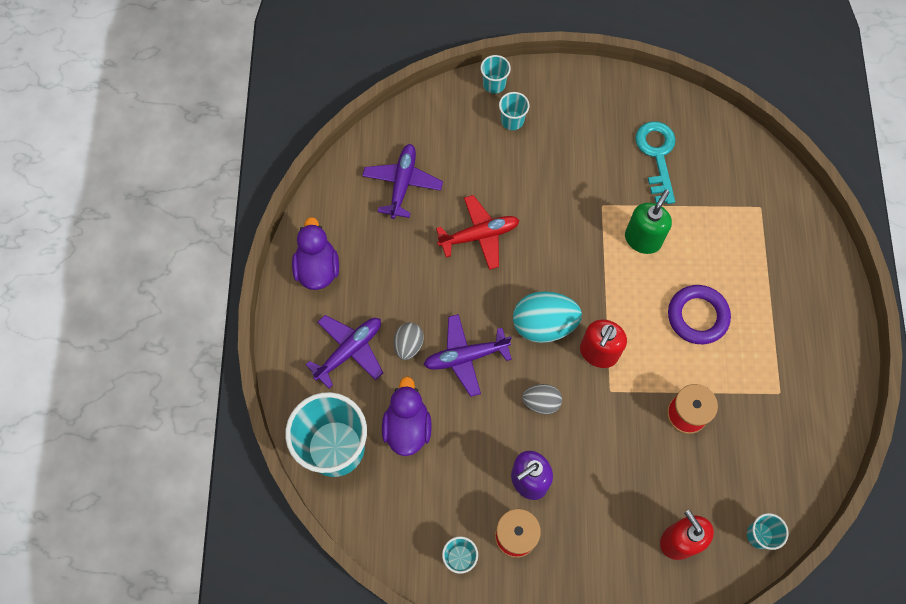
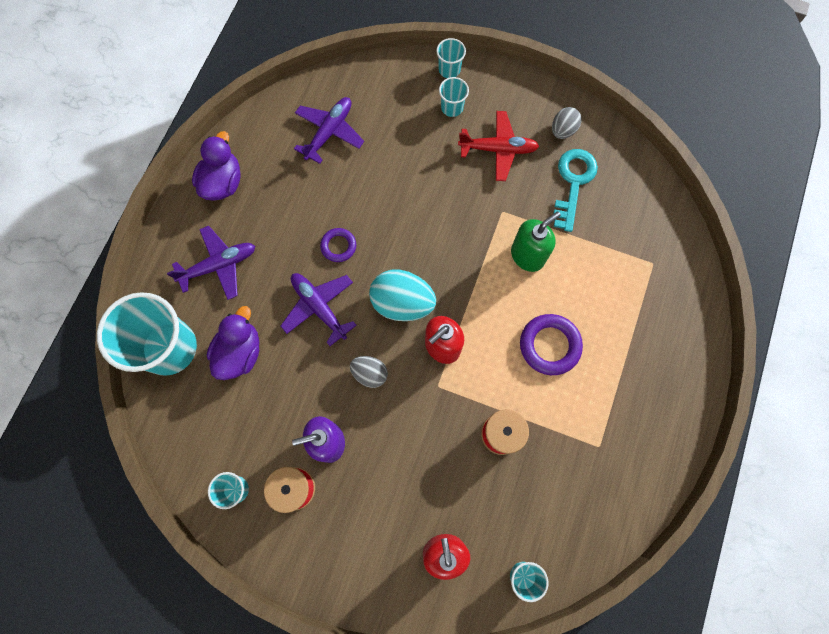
camera: 20 degrees right, 5 degrees up
(408, 345) = (273, 279): grey egg -> grey egg (563, 130)
(459, 292) = (338, 246): none -> purple ring
(465, 357) = (319, 307): purple plane -> purple plane turned 45 degrees clockwise
(479, 235) = (378, 201): red plane -> red plane (498, 149)

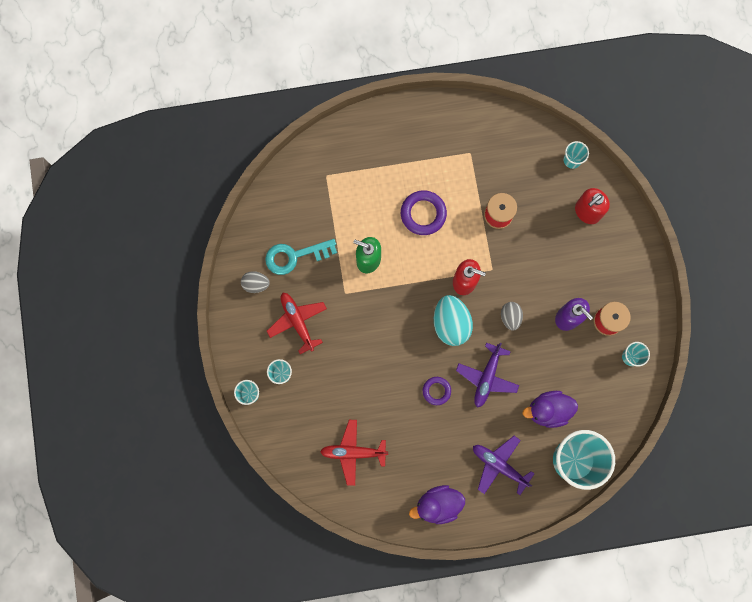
camera: 120 degrees left, 5 degrees up
(329, 132) = (353, 452): purple plane -> red plane

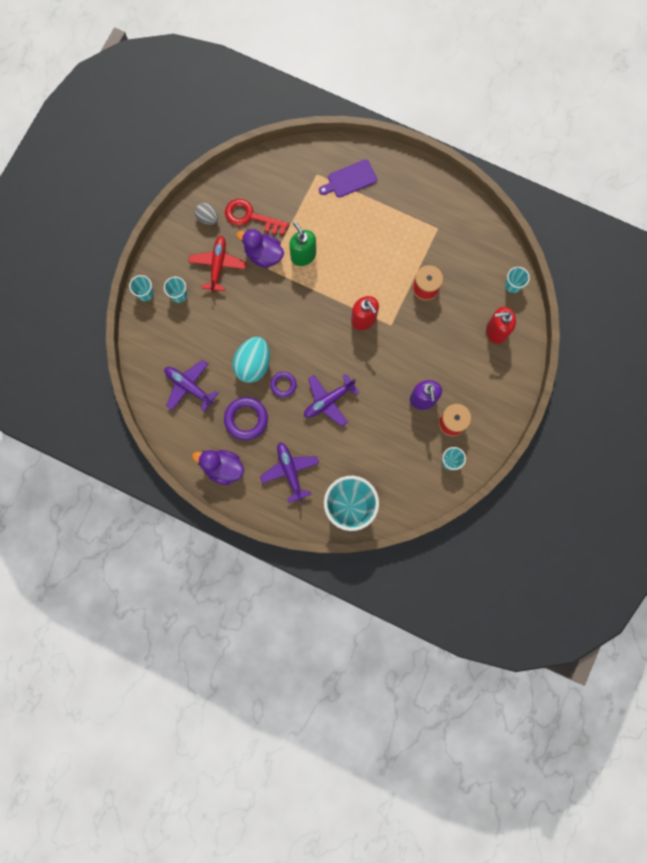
camera: 35 degrees right, 0 degrees up
(295, 256) = (250, 217): turquoise key -> red key
(353, 452) = (189, 386): red plane -> purple plane
(359, 160) = (350, 179): none -> purple cutting board
(423, 214) = (369, 249): purple ring -> purple ring (246, 419)
(451, 324) = (330, 343): turquoise egg -> turquoise egg (253, 364)
(510, 317) = (379, 369): grey egg -> none
(548, 410) = (357, 457): purple duck -> purple duck (263, 255)

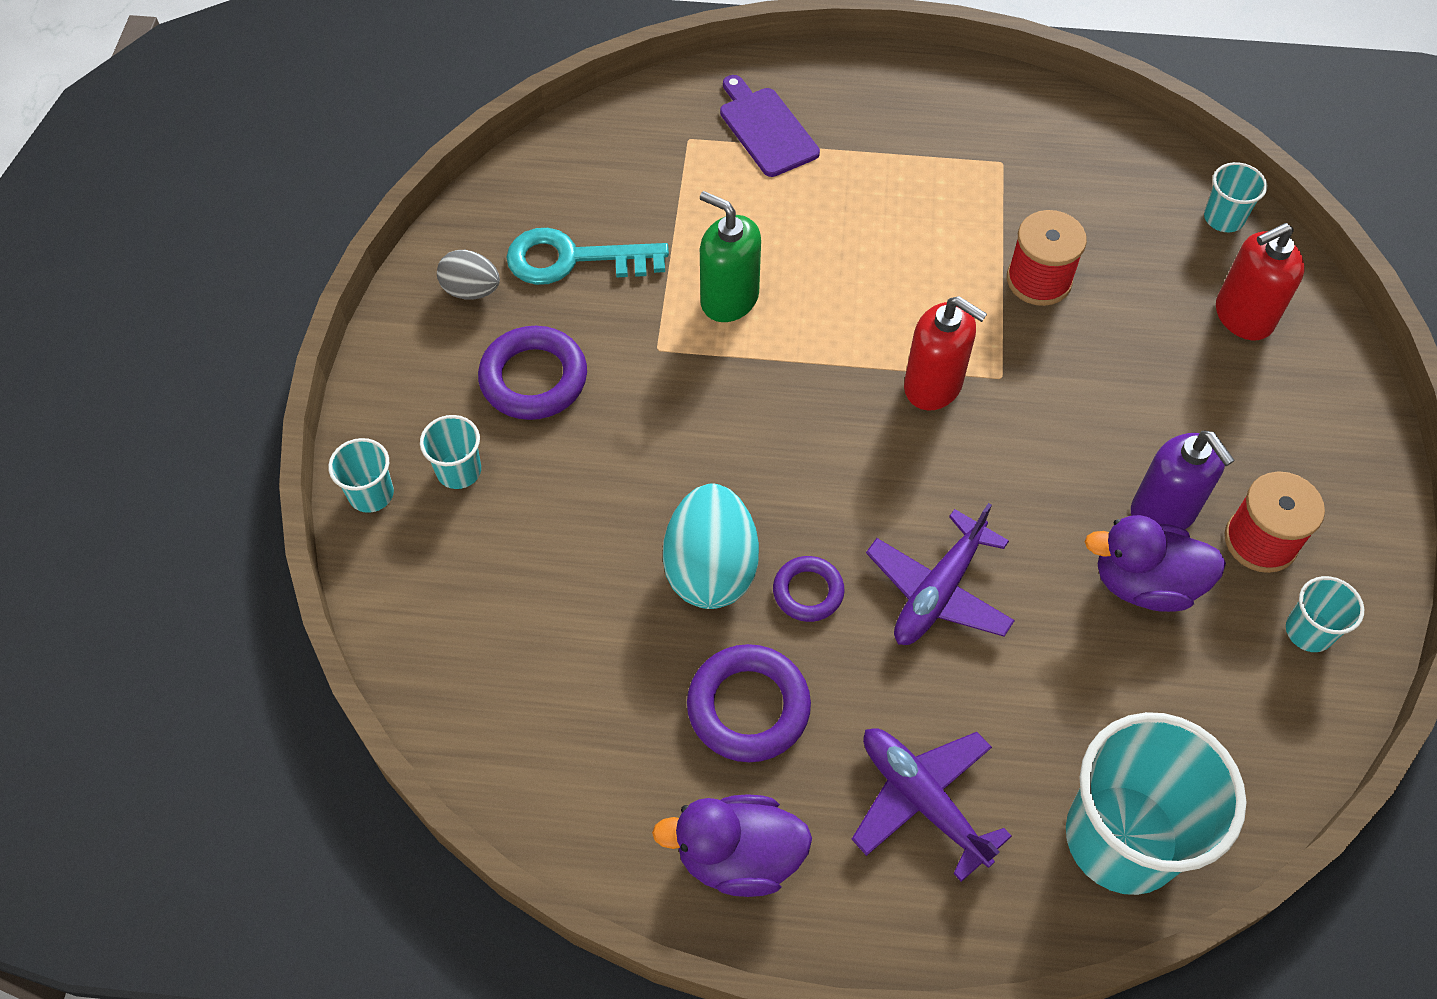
camera: 20 degrees left, 20 degrees down
(189, 386) = (564, 677): purple plane -> none
(218, 265) = (533, 378): red plane -> purple ring
(250, 217) = (573, 259): red key -> turquoise key
(263, 255) = (635, 325): purple duck -> purple duck (1144, 583)
(350, 179) = (766, 129): purple cutting board -> purple cutting board turned 105 degrees clockwise

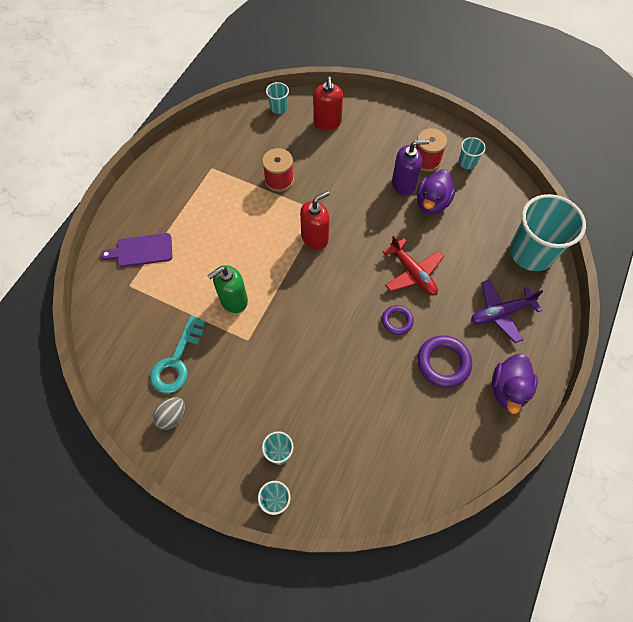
camera: 70 degrees left, 5 degrees up
(533, 378) = (240, 401): purple ring -> none
(711, 569) = (373, 355): turquoise egg -> none
(938, 591) = (412, 273): purple plane -> red plane

